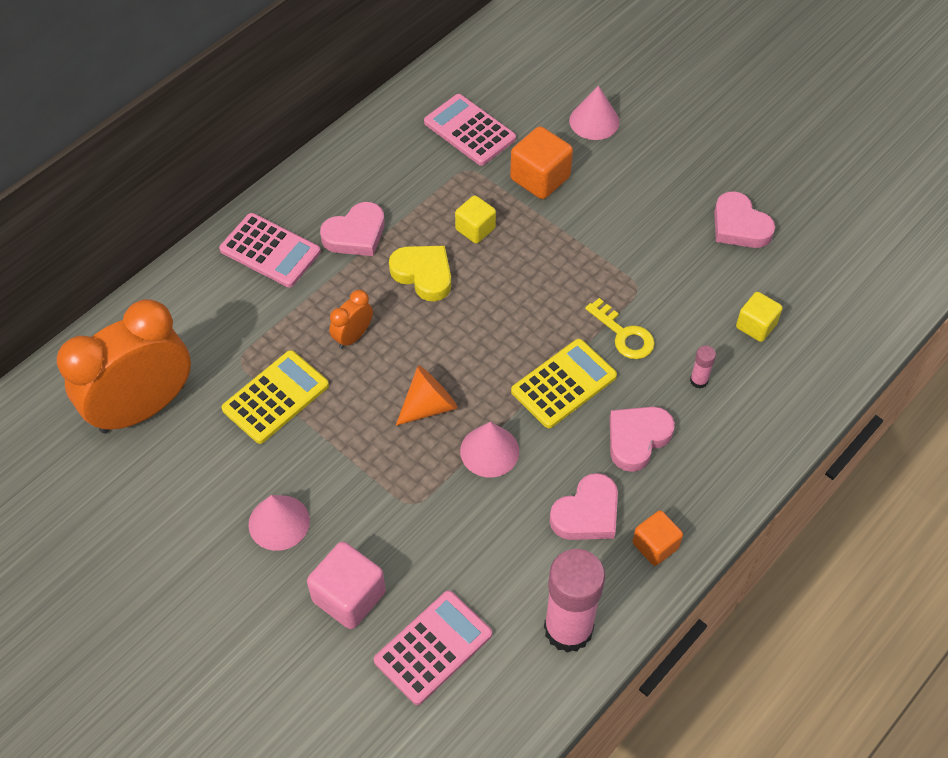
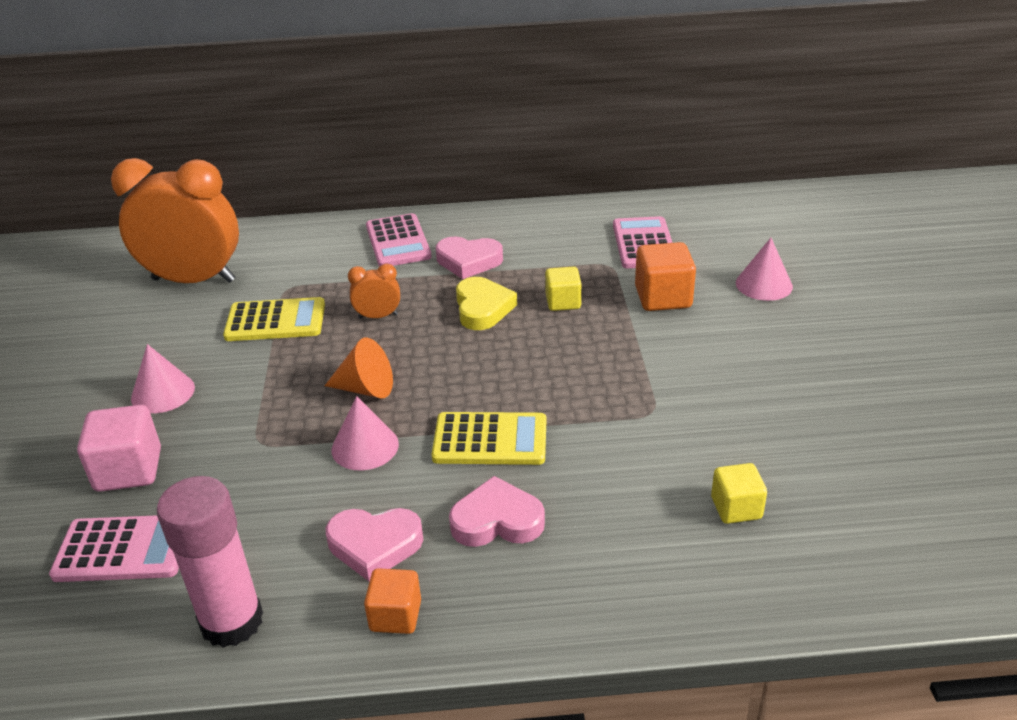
camera: 45 degrees right, 20 degrees down
(624, 335) = (592, 438): yellow key -> none
(698, 380) = (617, 514): pink glue stick -> none
(739, 226) = (818, 422): pink heart -> none

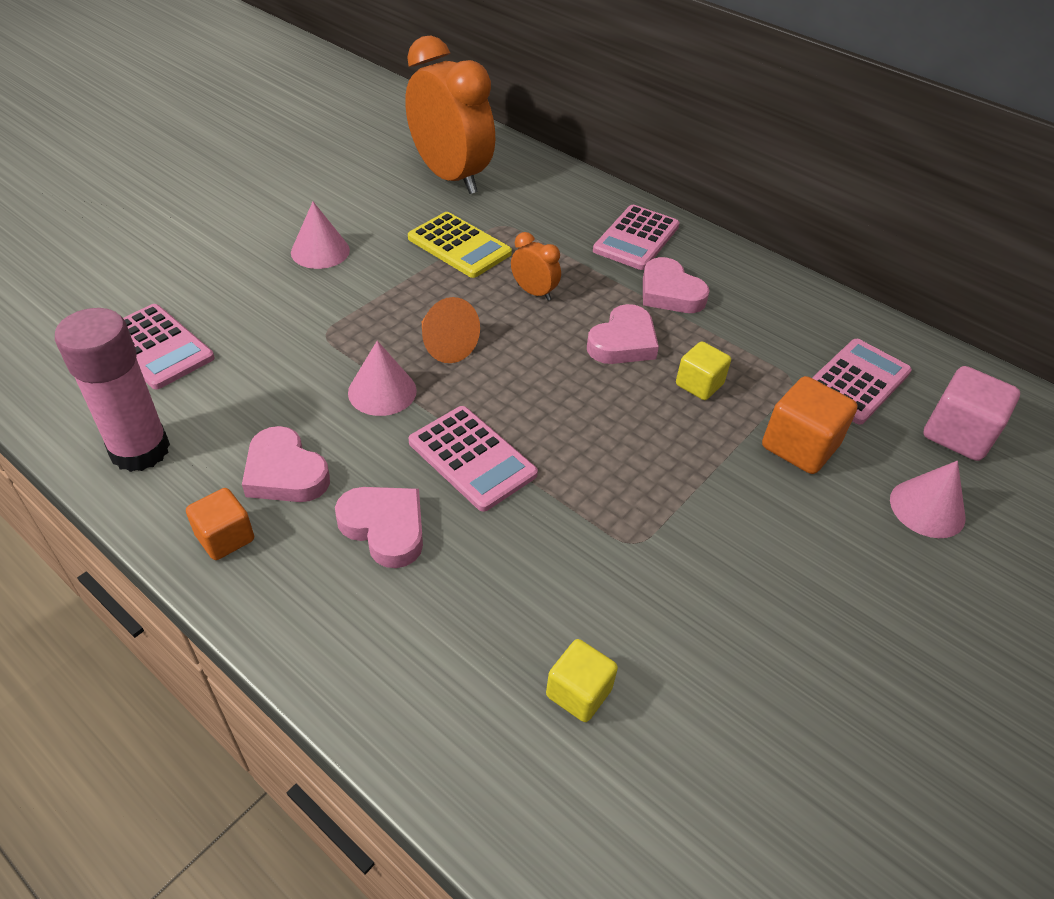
camera: 40 degrees right, 10 degrees up
(128, 470) = (230, 293): pink cube -> pink cube (957, 434)
(482, 308) = (623, 342): yellow heart -> pink heart
(490, 440) = (472, 458): yellow calculator -> pink calculator

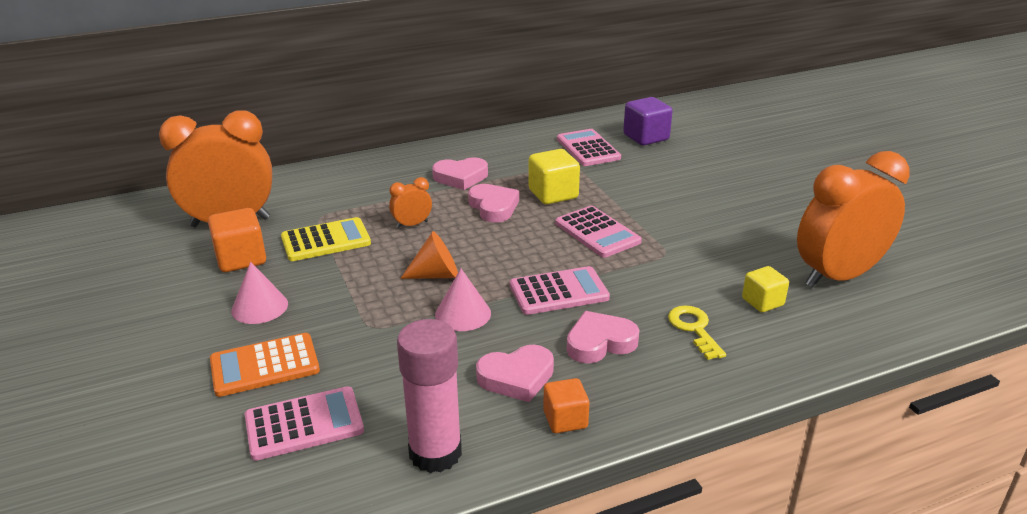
camera: 60 degrees left, 15 degrees down
(232, 290) = (264, 365): none -> orange calculator
(464, 620) = (694, 329): none -> yellow key
(636, 238) = (393, 171): pink calculator -> pink calculator (597, 232)
(699, 384) = (553, 194): yellow cube -> yellow cube, size x1.54
(722, 792) = (838, 276): none -> orange clock
(799, 446) = (625, 181): orange cube -> orange cube (241, 259)
(927, 508) = (690, 163): pink cone -> none
(957, 434) = (646, 137): pink cube -> purple cube

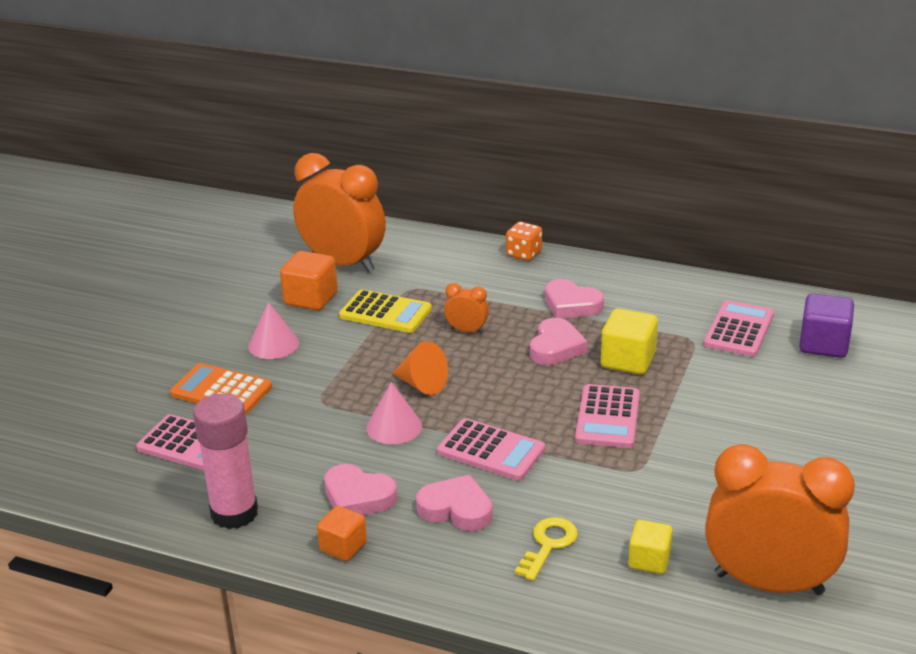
camera: 45 degrees right, 0 degrees up
(374, 160) = (524, 254): none -> orange dice

